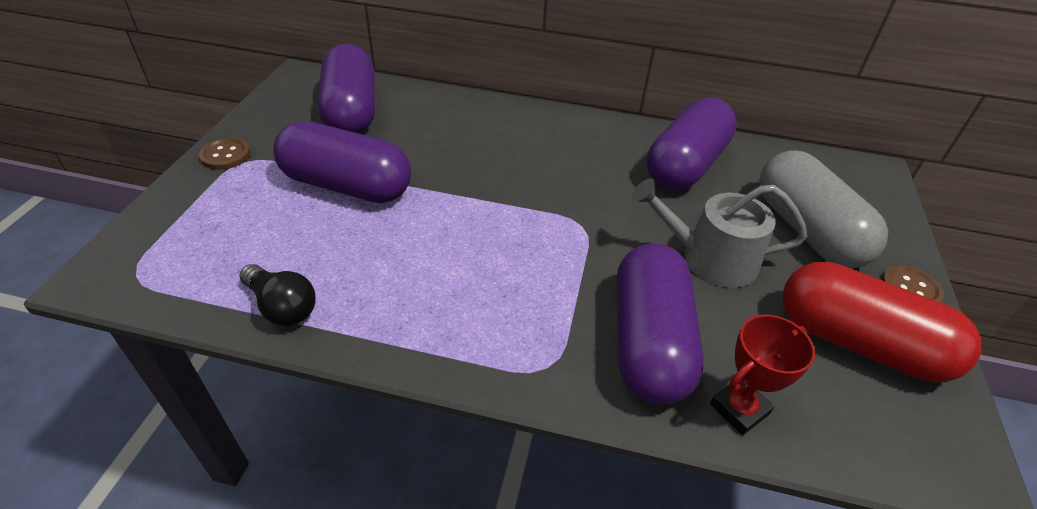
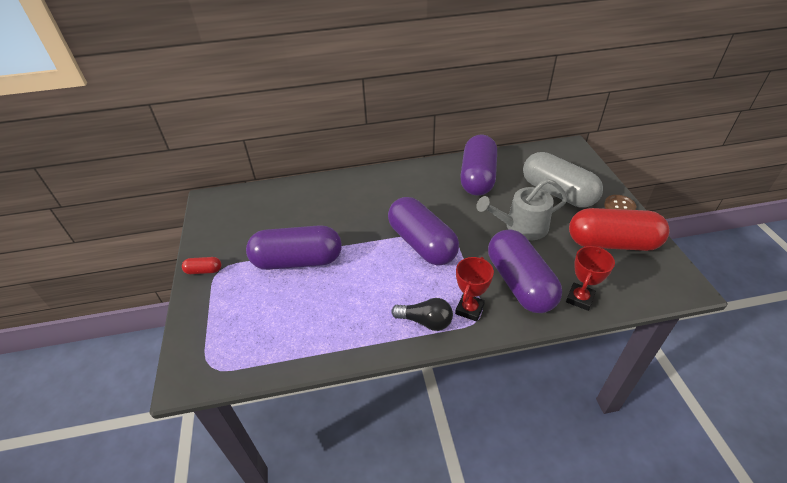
camera: 20 degrees left, 0 degrees up
(225, 155) = (204, 270): brown button -> red capsule
(282, 307) = (316, 346): black light bulb -> black light bulb (425, 321)
(351, 111) = (262, 212): purple capsule -> purple capsule (421, 243)
(539, 348) = (469, 309): none -> red trophy

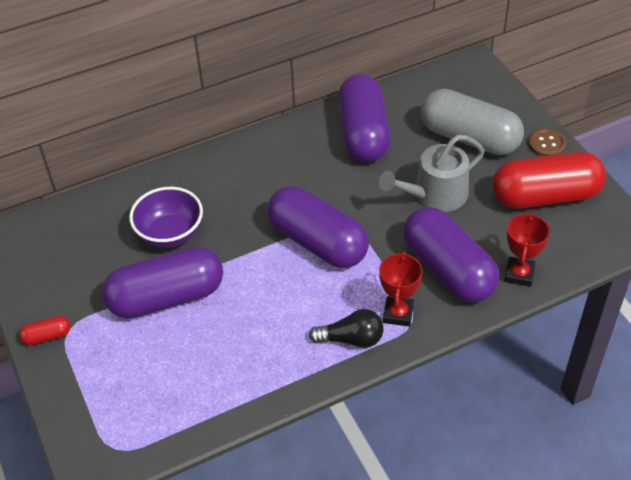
camera: 15 degrees left, 5 degrees up
(318, 219) = (170, 234): none -> purple bowl

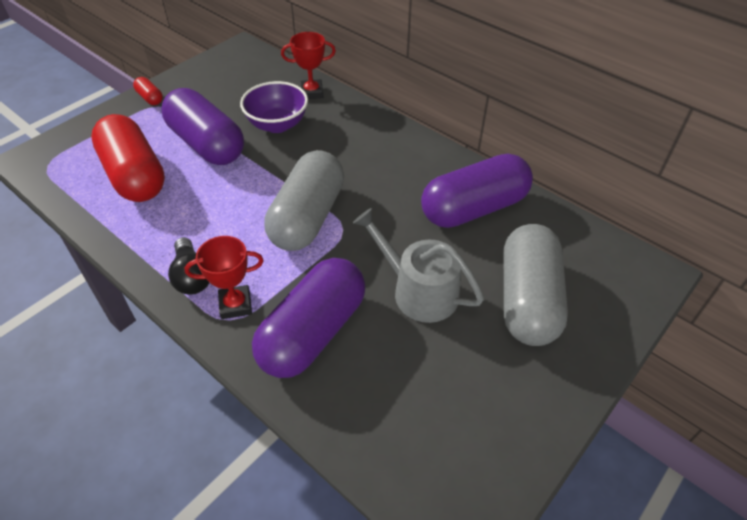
camera: 65 degrees right, 0 degrees up
(317, 242) = (307, 217): purple capsule -> grey capsule
(519, 274) = (333, 405): red trophy -> red trophy (311, 92)
(545, 196) = (477, 403): red capsule -> red capsule (135, 175)
(547, 144) = (571, 383): brown button -> none

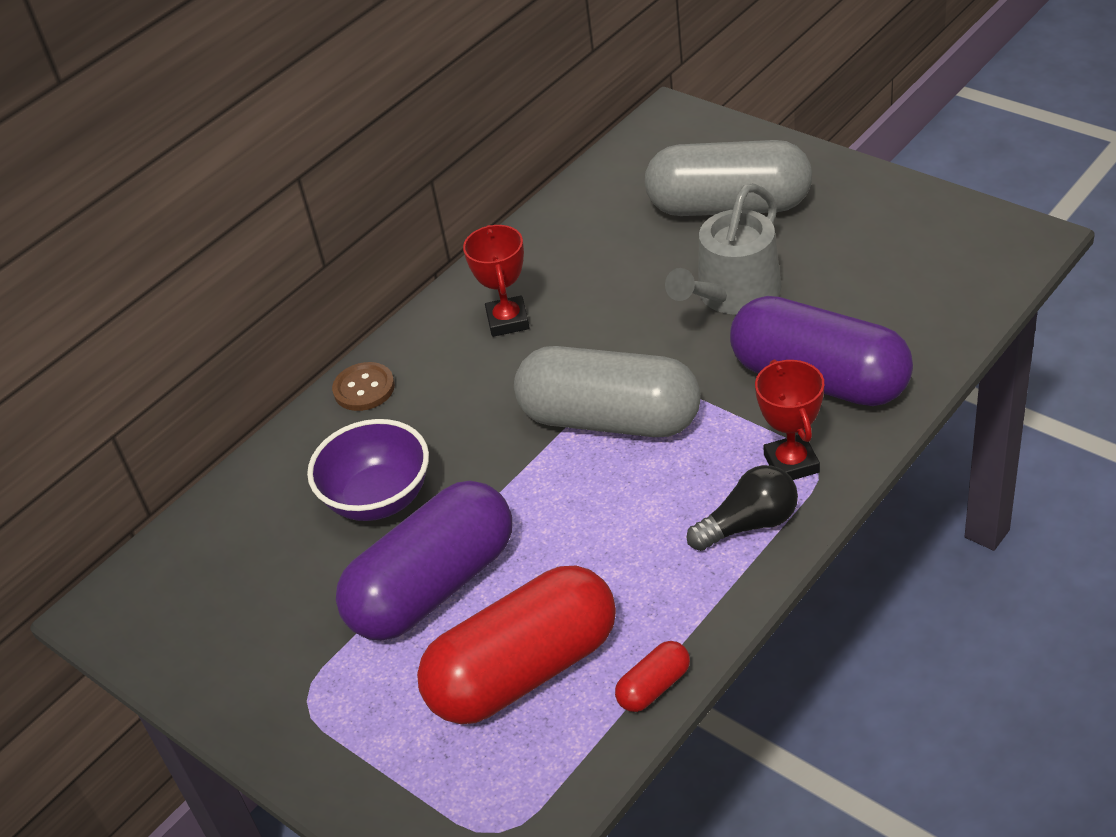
camera: 85 degrees left, 5 degrees down
(150, 98) = (277, 722): red capsule -> red capsule (654, 687)
(311, 92) = (282, 469): red trophy -> red trophy (508, 321)
(365, 117) = (364, 388): none -> brown button
(474, 208) = (576, 256): purple capsule -> none

